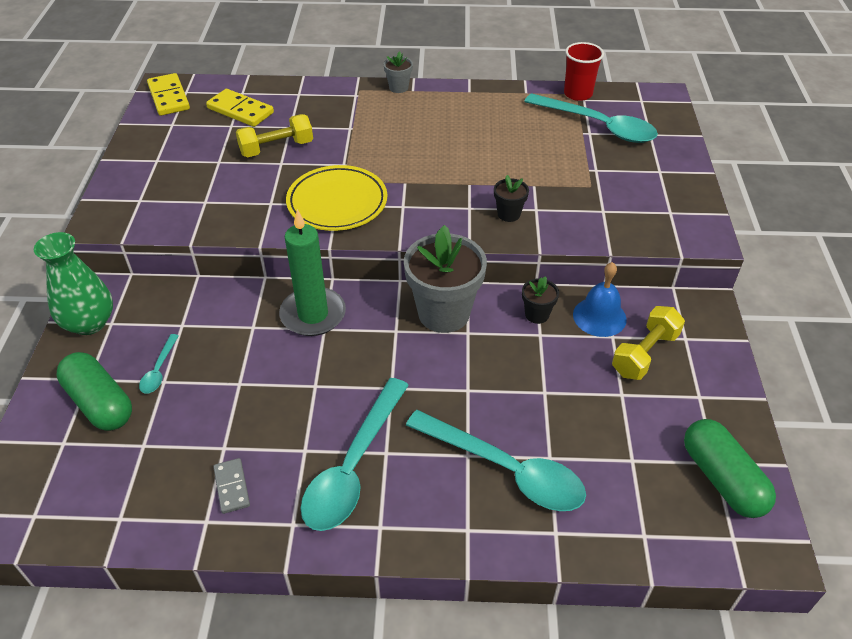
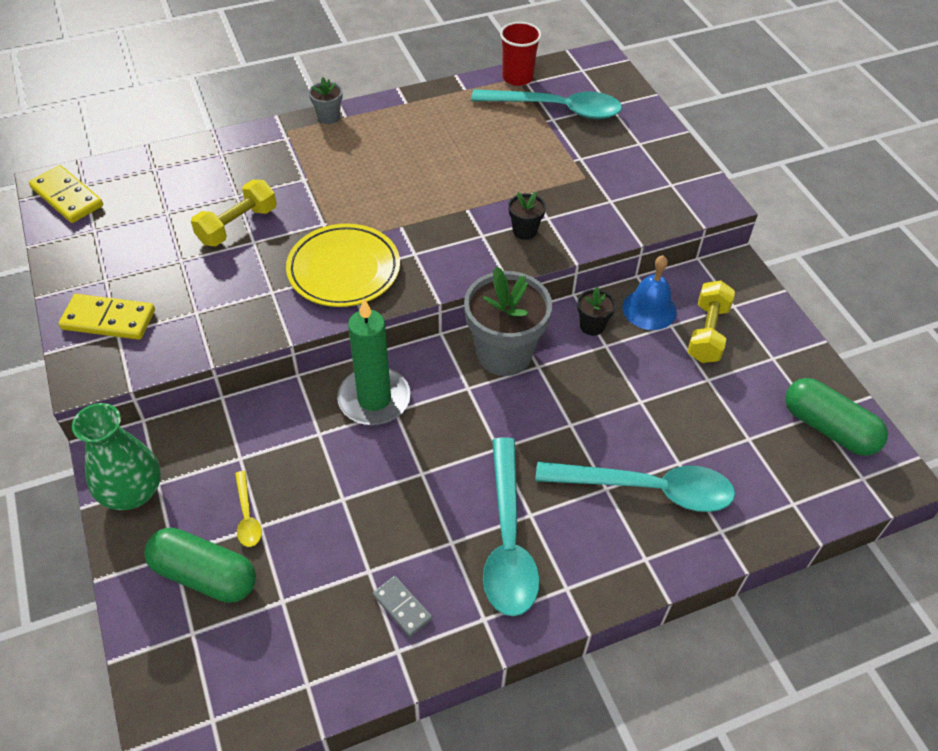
camera: 25 degrees left, 5 degrees up
(159, 370) = (247, 516): turquoise spoon -> yellow spoon
(240, 110) = (166, 191): yellow domino -> yellow domino (109, 319)

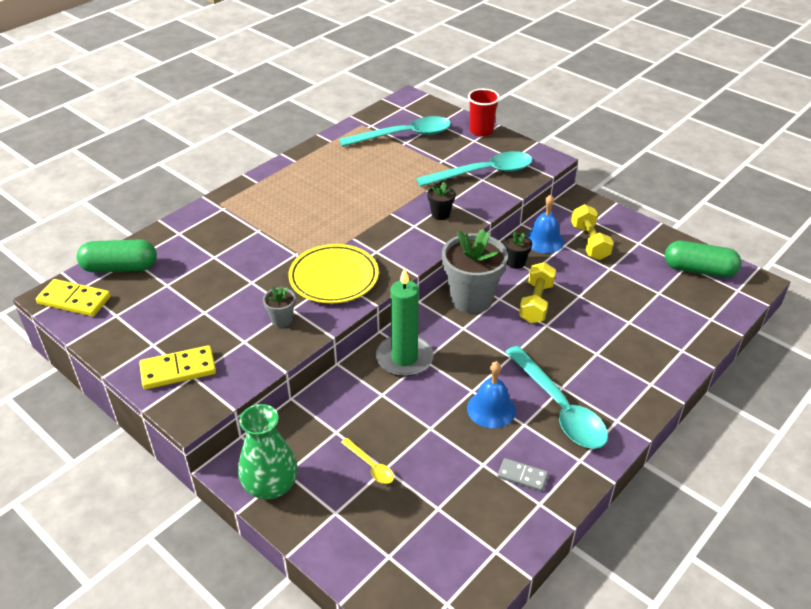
camera: 25 degrees left, 10 degrees down
(205, 575) = (369, 516): green capsule -> green capsule (120, 268)
(237, 225) = (231, 275): yellow dumbbell -> yellow dumbbell (536, 303)
(328, 117) = (244, 186): grey flower pot -> grey flower pot (282, 320)
(427, 506) = (491, 409): none -> blue bell
(517, 78) = (362, 124): red cup -> red cup (481, 131)
(647, 489) = (621, 344): turquoise spoon -> turquoise spoon (483, 173)

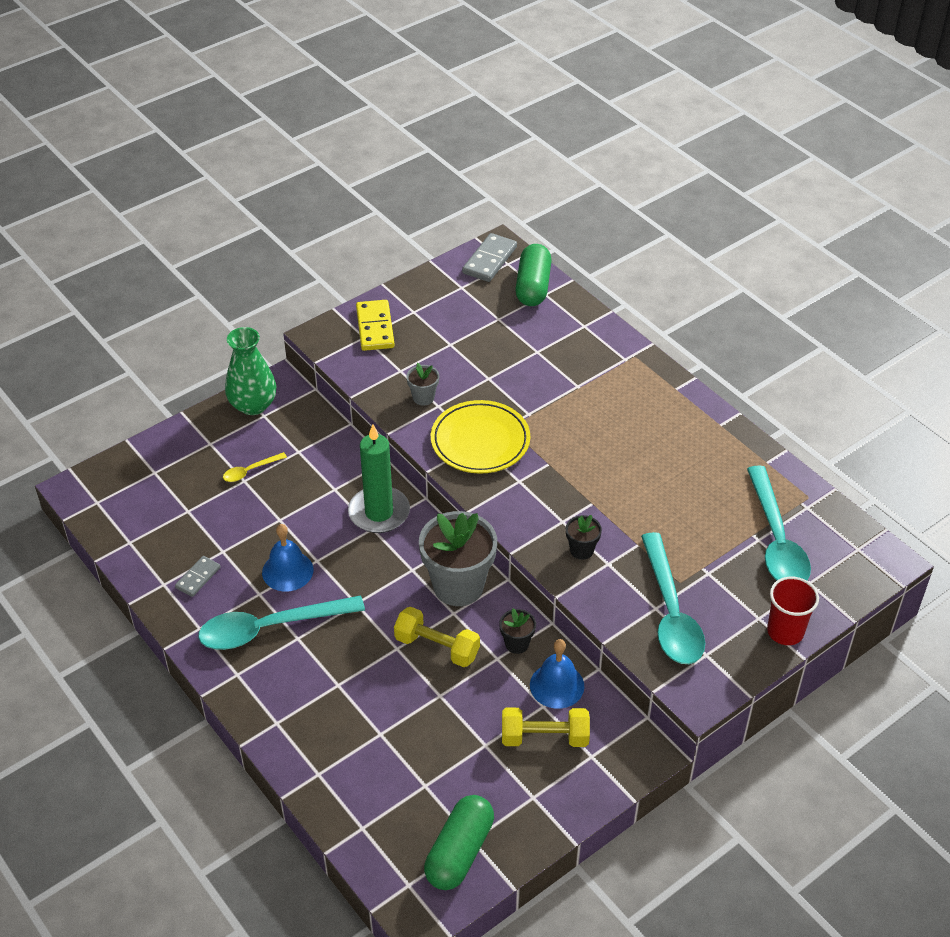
camera: 100 degrees right, 5 degrees up
(74, 300) = (490, 260): yellow domino -> grey domino

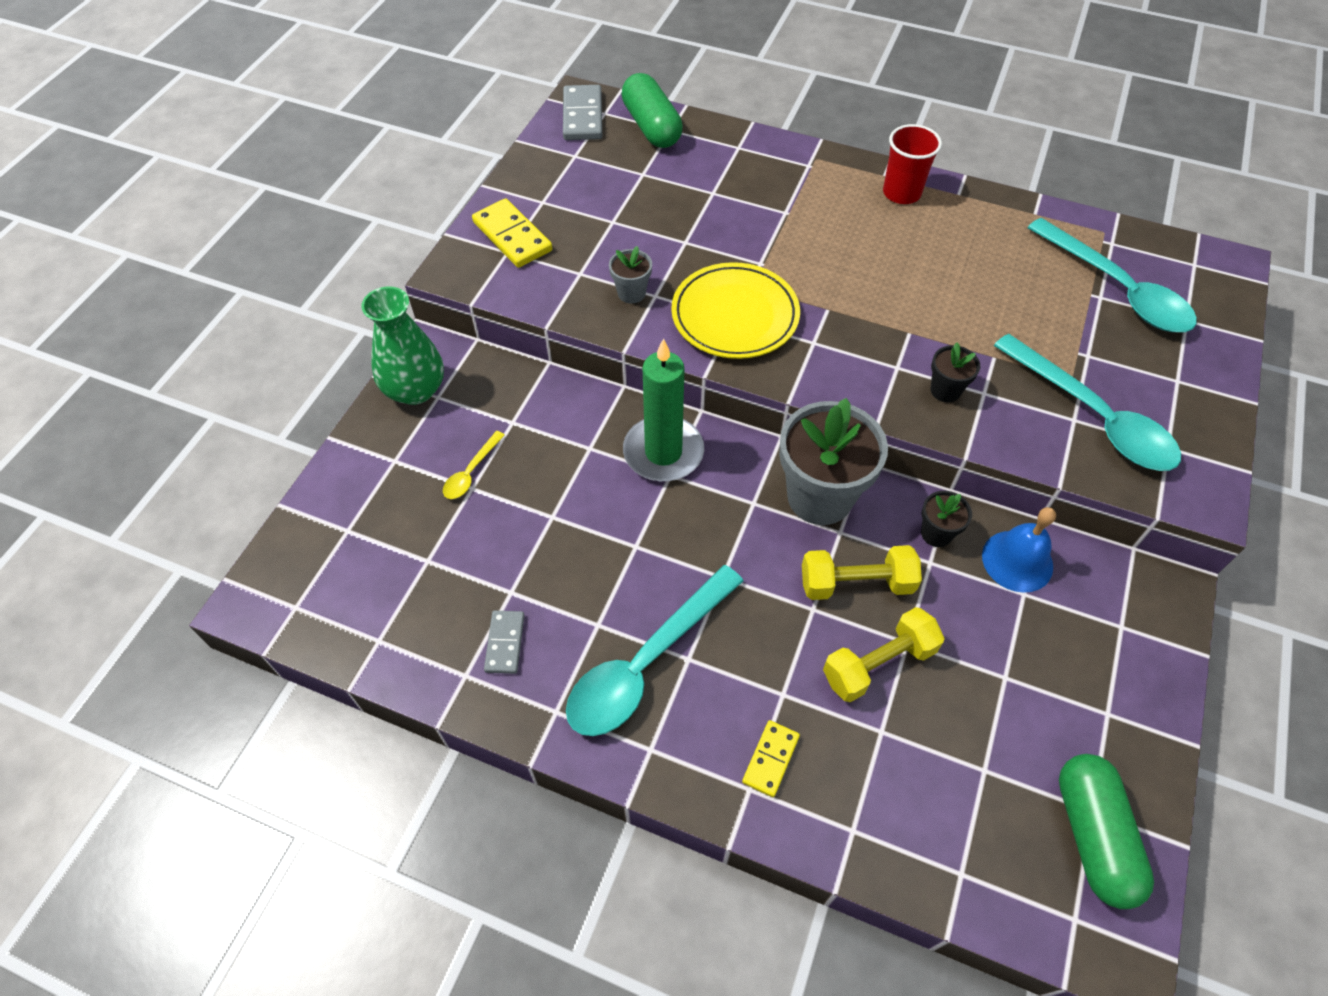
camera: 30 degrees left, 10 degrees up
(287, 571) = (611, 577): blue bell -> none
(301, 714) = (770, 759): none -> yellow domino
(544, 737) = (1057, 631): yellow dumbbell -> yellow dumbbell (878, 664)
(785, 631) = (1214, 382): red cup -> red cup (901, 193)

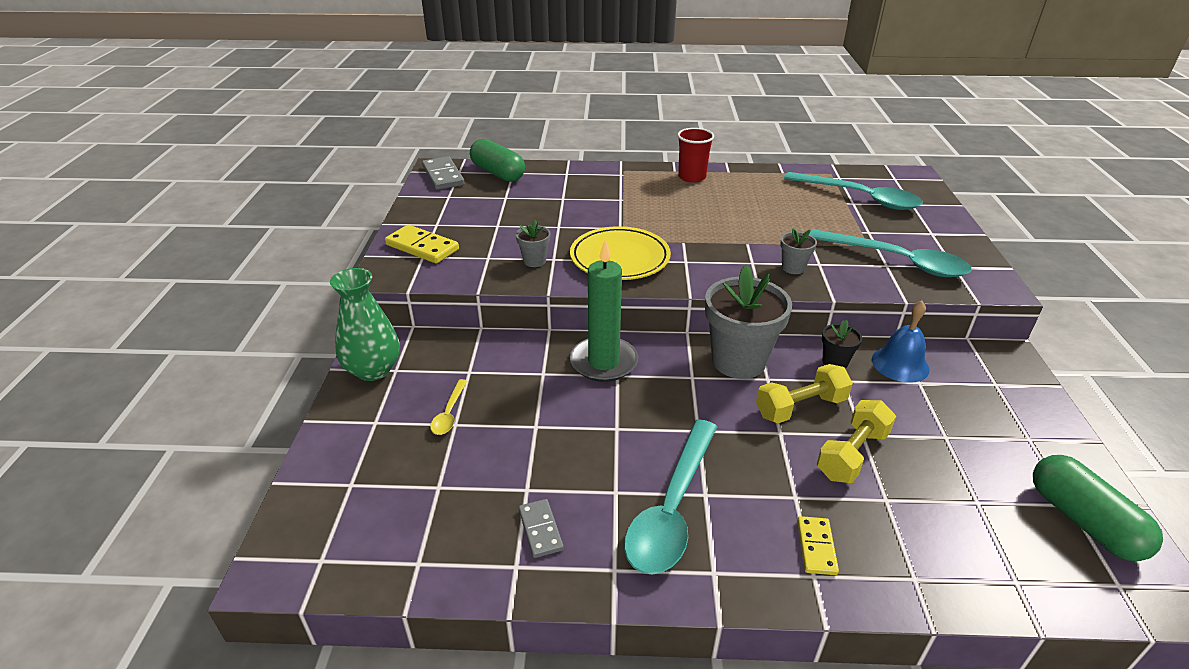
camera: 20 degrees left, 20 degrees down
(945, 390) = (793, 268): black flower pot -> grey flower pot

